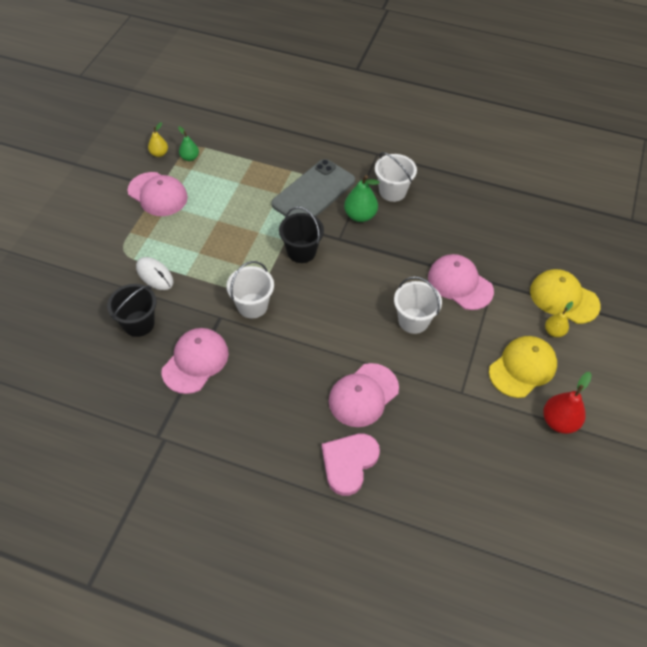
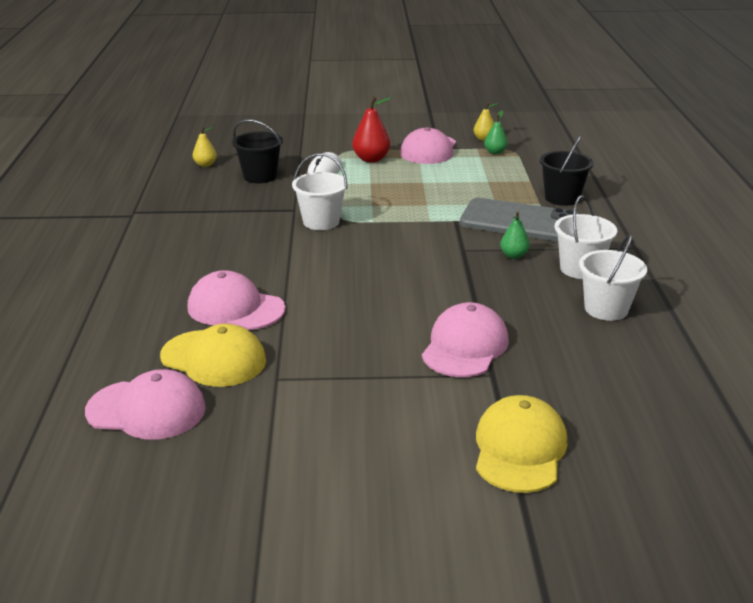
camera: 70 degrees right, 25 degrees down
(195, 361) = (230, 210): pink cap -> pink cap (146, 410)
(301, 251) = (421, 232): black bucket -> black bucket (562, 198)
(349, 463) = (136, 316): pink heart -> none
(360, 215) = (513, 255): green pear -> green pear, size x0.62
(413, 320) = (372, 322): white bucket -> white bucket (606, 309)
(522, 368) = (350, 426): yellow cap -> yellow cap (213, 358)
(554, 331) = (441, 448): yellow pear -> yellow pear (205, 165)
(559, 421) = (269, 477): red pear -> red pear (371, 159)

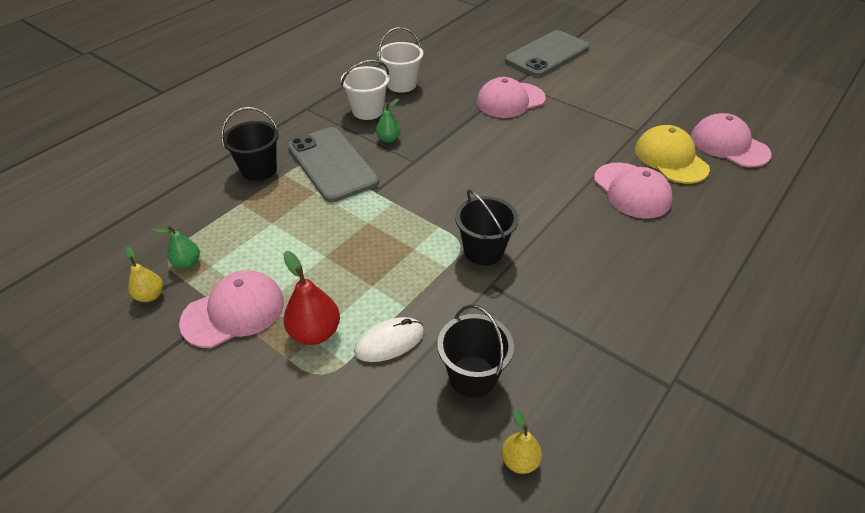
camera: 140 degrees left, 15 degrees up
(321, 222) = (483, 251): white bucket -> black bucket
(519, 449) = (547, 54): yellow cap -> grey phone

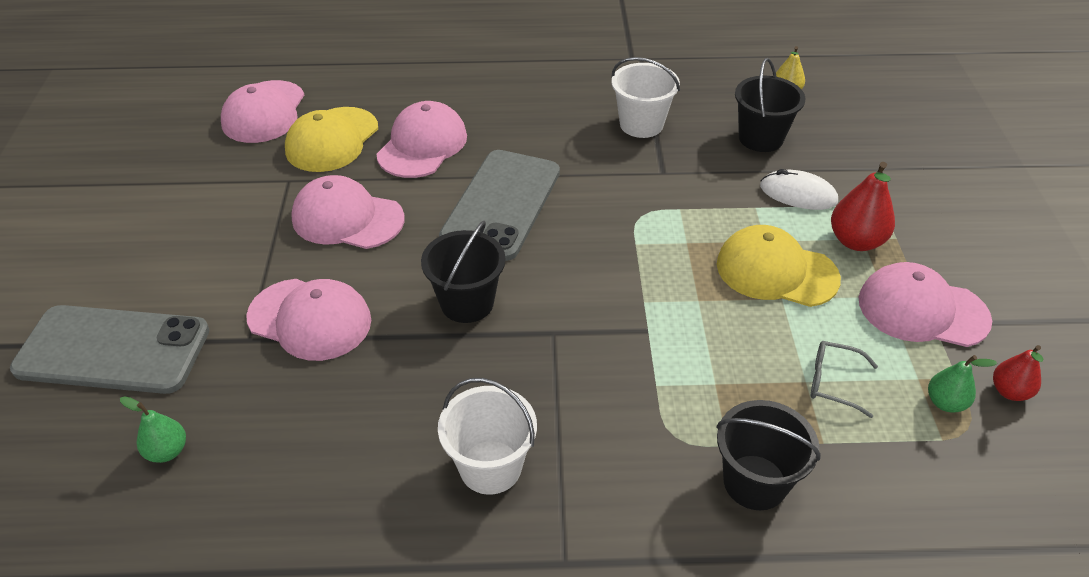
camera: 130 degrees left, 0 degrees up
(150, 295) = (1009, 391): yellow pear -> red pear
(256, 232) = (834, 382): none -> grey glasses
(332, 164) = (650, 408): grey phone -> grey phone (501, 204)
(344, 270) = (776, 271): none -> yellow cap
(388, 139) = (535, 389): green pear -> green pear (167, 451)
(401, 84) = (370, 480): white bucket -> white bucket (641, 124)
(483, 251) = (629, 197): black bucket -> black bucket (467, 303)
(579, 136) = (347, 218): none -> pink cap

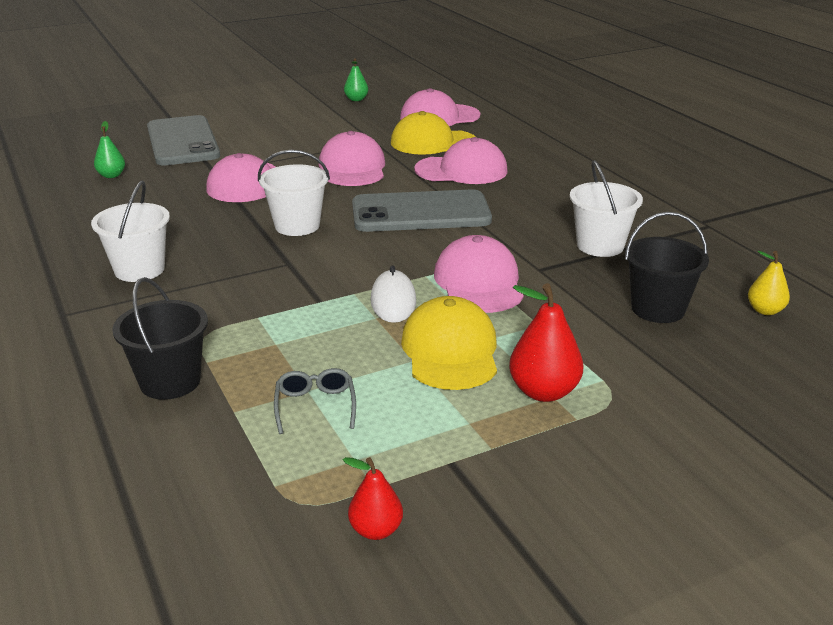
camera: 65 degrees right, 15 degrees down
(467, 303) = (297, 226): black bucket -> white bucket
(798, 194) = (586, 345): white mouse -> white mouse (393, 301)
(922, 310) = (466, 451): pink cap -> pink cap (479, 282)
(945, 403) = (329, 482): green pear -> green pear (356, 99)

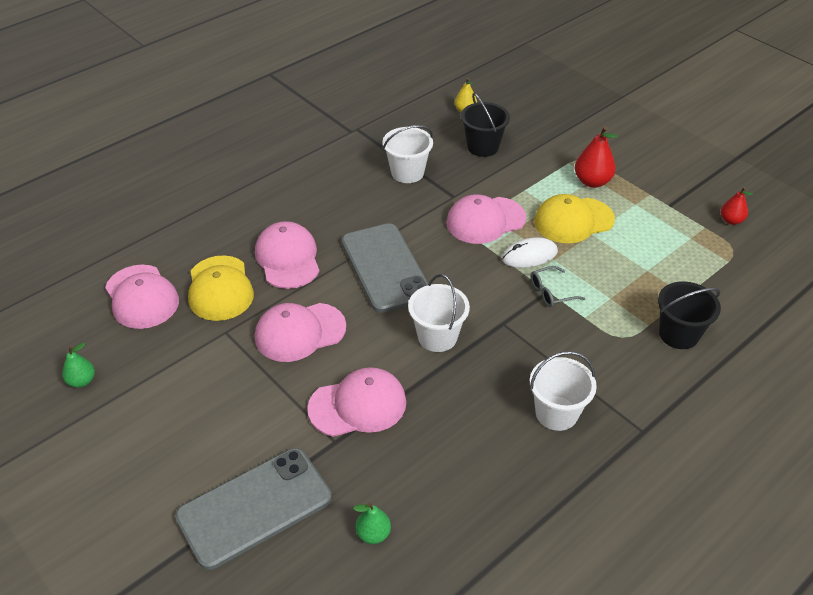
camera: 105 degrees left, 15 degrees up
(315, 406) = (659, 263): grey glasses -> grey glasses (552, 292)

